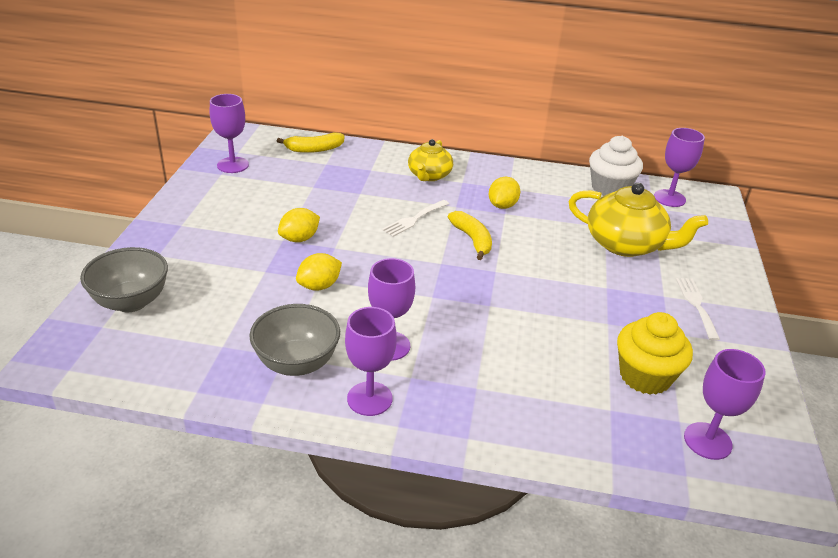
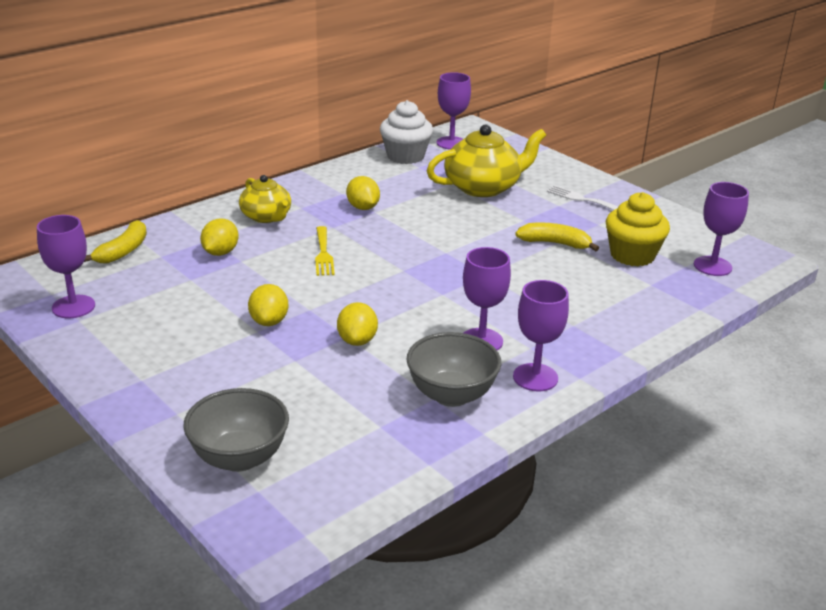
camera: 50 degrees left, 5 degrees down
(359, 181) = (220, 252): none -> yellow lemon
(414, 219) = (323, 254): white fork -> yellow fork
(472, 240) = (391, 242): yellow banana -> yellow banana (555, 243)

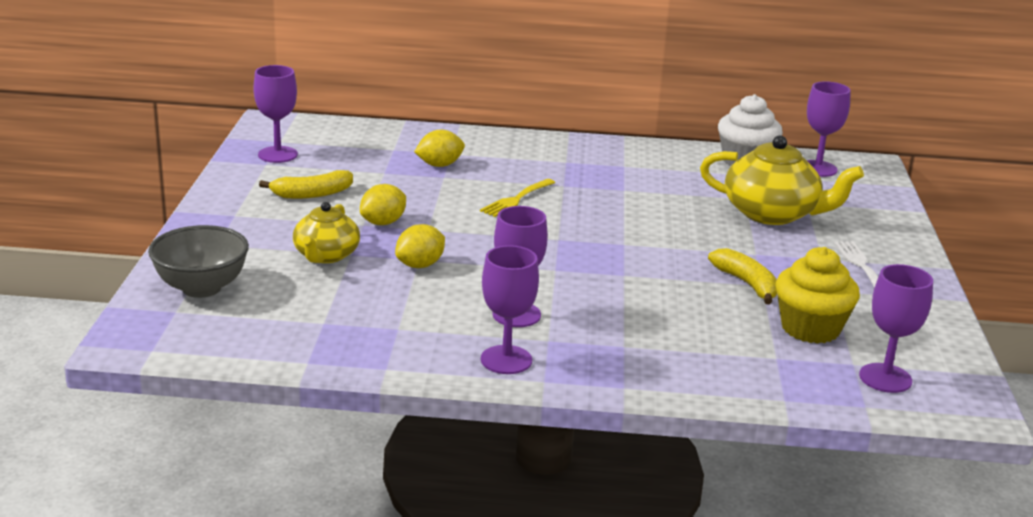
camera: 45 degrees right, 5 degrees down
(123, 251) = (374, 135): yellow banana -> yellow banana (312, 194)
(266, 217) = (524, 156): yellow teapot -> yellow teapot (326, 255)
(363, 207) = (619, 183): yellow lemon -> none
(451, 395) = (415, 334): grey bowl -> none

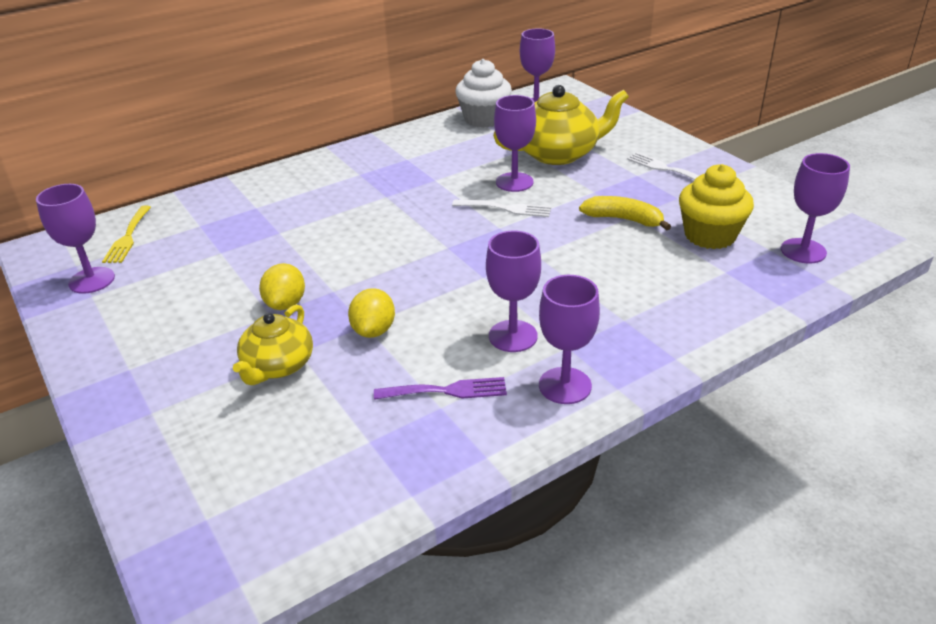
camera: 35 degrees left, 10 degrees up
(201, 288) = (199, 473): grey bowl -> none
(312, 194) = (180, 307): yellow banana -> none
(326, 255) = (277, 366): yellow teapot -> yellow teapot turned 45 degrees clockwise
(416, 322) = (447, 391): none -> purple fork
(439, 165) = (261, 223): yellow lemon -> none
(516, 199) = (367, 226): yellow fork -> yellow fork (128, 237)
(652, 234) = (506, 208): none -> white fork
(692, 218) = (514, 182): none -> purple goblet

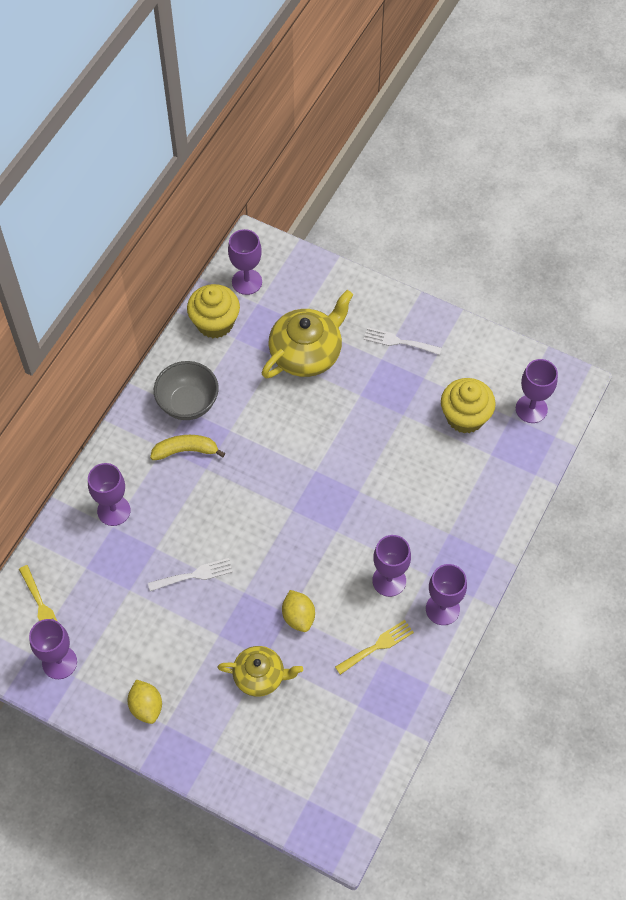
camera: 30 degrees left, 25 degrees up
(277, 366) = (260, 676): yellow teapot -> yellow teapot turned 75 degrees counterclockwise
(286, 304) = (221, 620): yellow lemon -> yellow lemon (146, 706)
(411, 155) = (188, 404): none -> grey bowl
(447, 391) = (377, 646): purple fork -> yellow fork
(484, 119) = (215, 323): white cupcake -> yellow cupcake
(506, 208) = (307, 445): white fork -> white fork (194, 575)
(514, 182) = (294, 408): purple goblet -> purple goblet (114, 510)
(623, 219) = (398, 422): yellow banana -> yellow banana (186, 451)

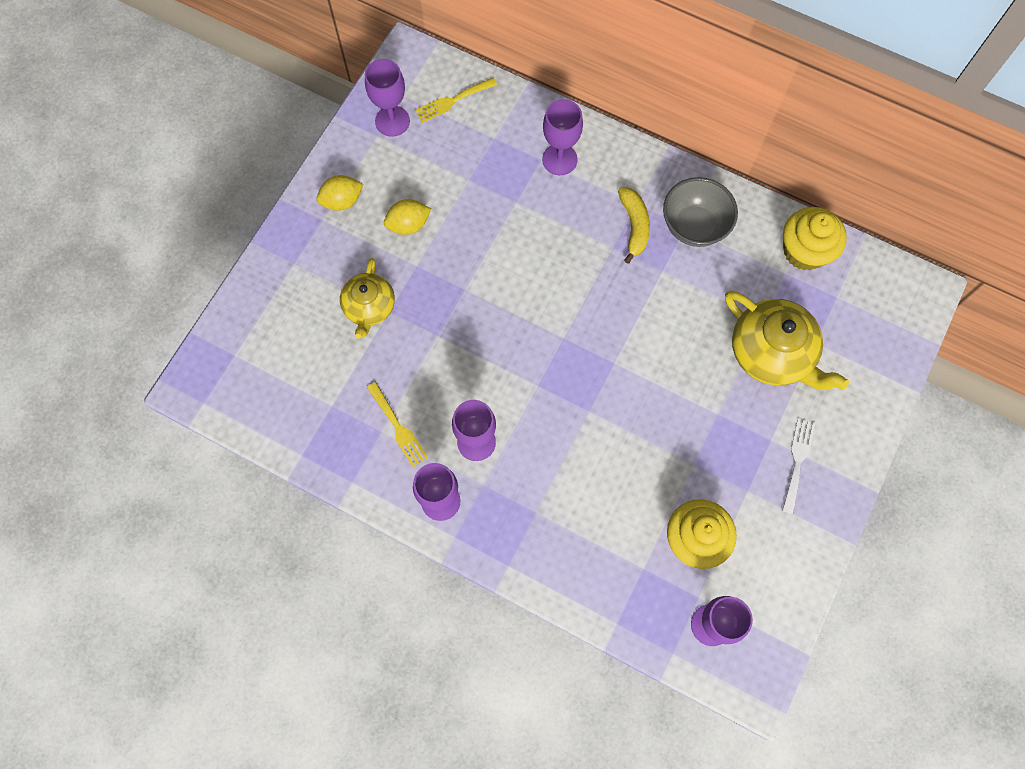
camera: 90 degrees right, 10 degrees up
(194, 575) = (485, 240): white fork -> none
(247, 282) = (866, 284): purple goblet -> none
(298, 617) = (435, 345): yellow lemon -> yellow lemon (408, 224)

